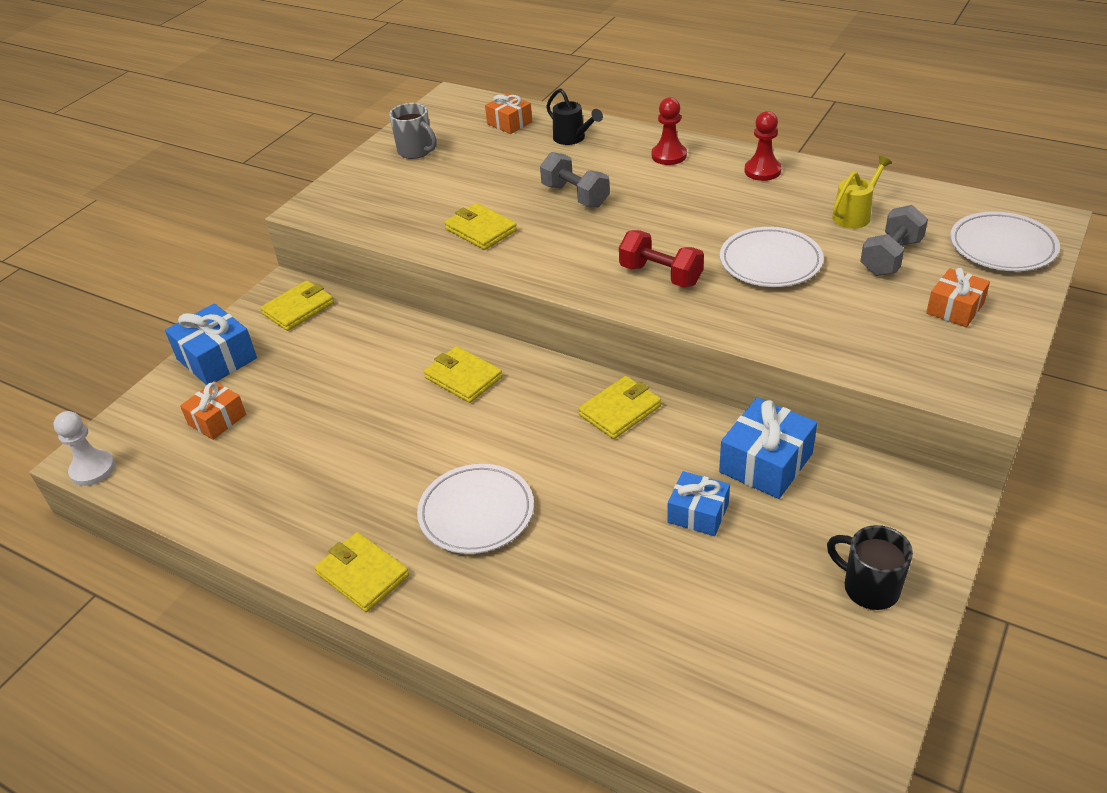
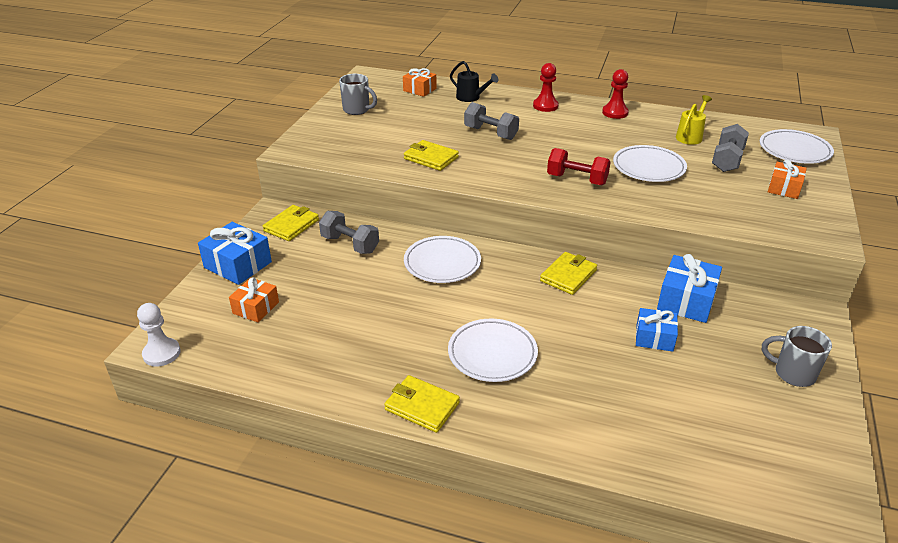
camera: 15 degrees left, 5 degrees down
(359, 341) = (350, 244): none -> grey dumbbell
(463, 377) = (442, 263): yellow wallet -> white plate
(868, 588) = (792, 373): black mug -> grey mug

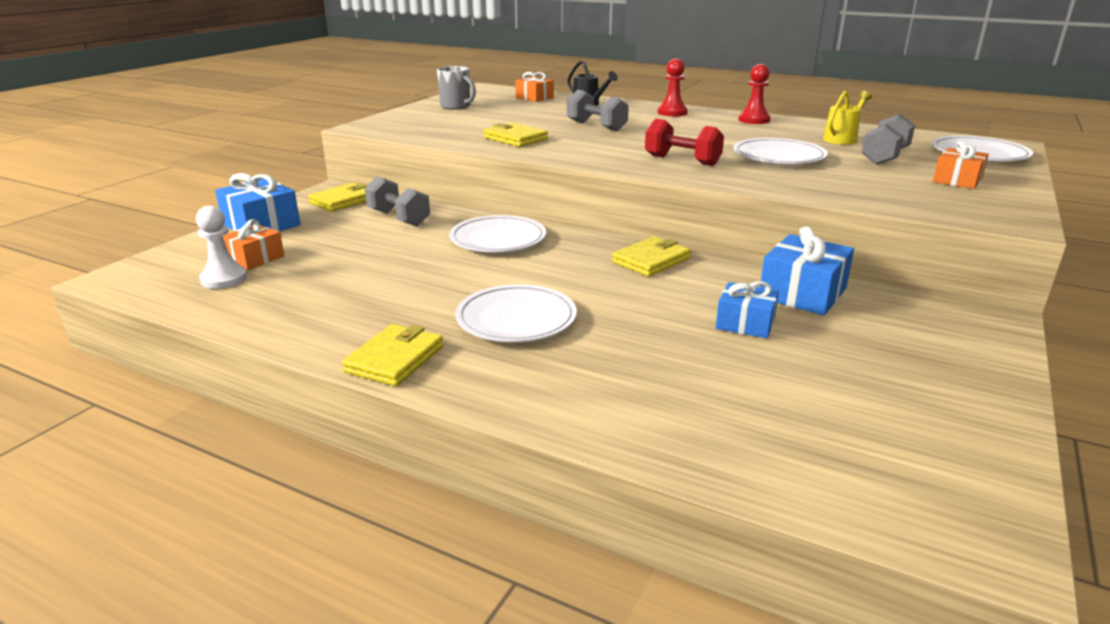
camera: 10 degrees right, 10 degrees down
(161, 353) = (118, 286): white pawn -> white pawn (224, 279)
(422, 406) = (395, 359): yellow wallet -> yellow wallet turned 75 degrees clockwise
(792, 373) = (943, 376): grey mug -> none

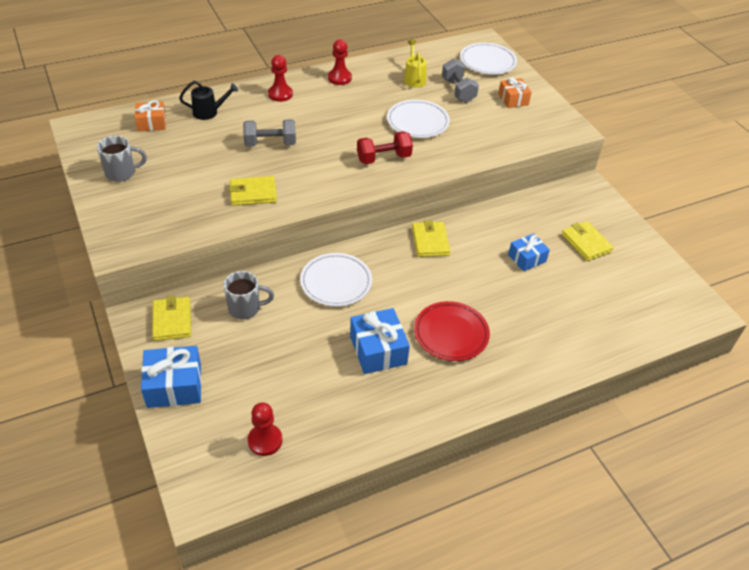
camera: 55 degrees left, 20 degrees up
(224, 279) = (265, 440): white pawn -> red pawn
(254, 258) = (242, 412): orange gift -> none
(395, 359) = (453, 403): yellow wallet -> yellow wallet (586, 243)
(399, 218) = (245, 308): grey dumbbell -> grey mug
(516, 319) = (451, 334): white plate -> red plate
(802, 293) = (516, 218): blue gift -> blue gift (378, 350)

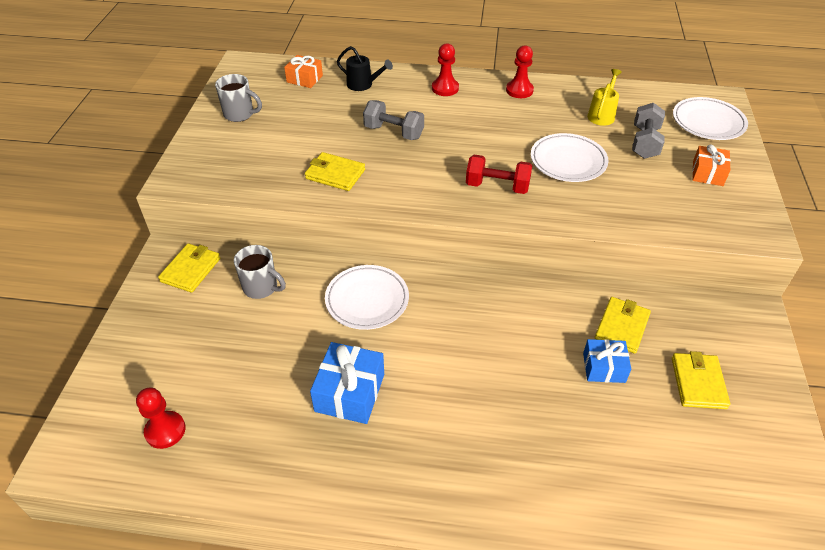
camera: 35 degrees right, 0 degrees up
(174, 386) = (139, 333): blue gift -> none
(430, 241) = (502, 299): yellow wallet -> yellow wallet (621, 327)
(451, 334) = (442, 414): red plate -> none

